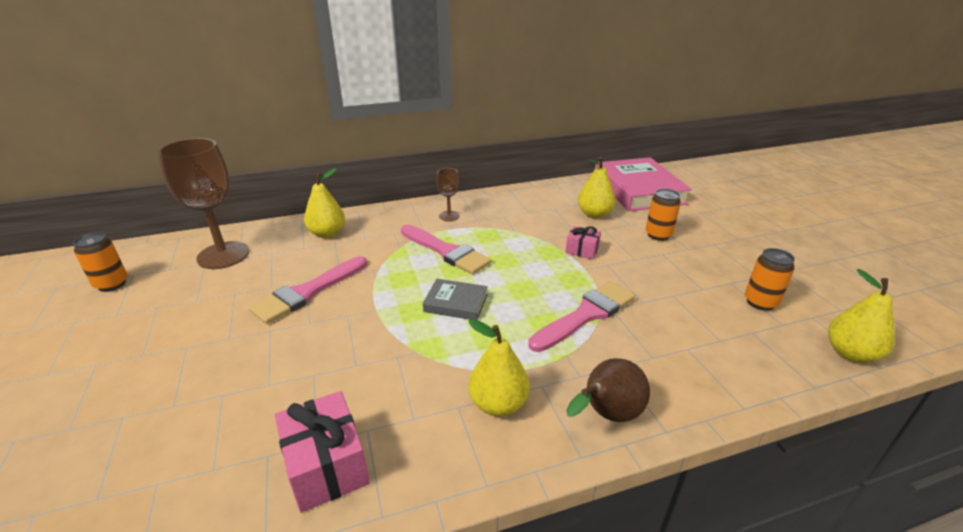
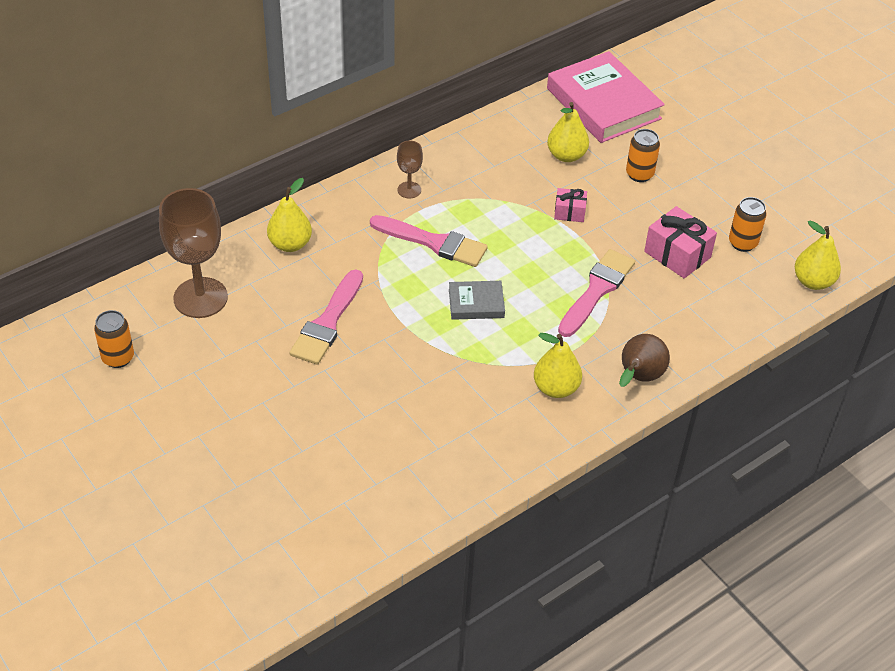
camera: 20 degrees left, 15 degrees up
(326, 465) = (455, 461): pink gift -> pink gift (677, 254)

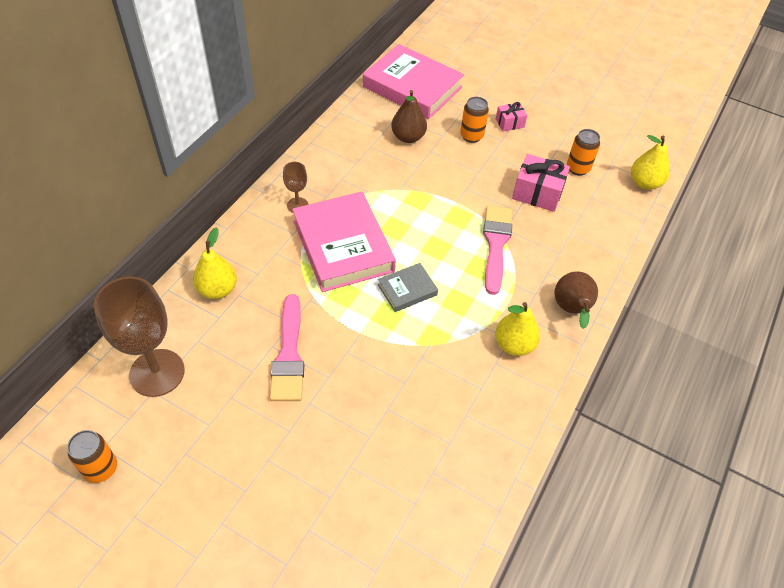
camera: 25 degrees left, 5 degrees up
(434, 242) = (343, 246): pink brush -> pink book
(566, 155) = (408, 137): yellow pear -> brown pear
(569, 212) = (437, 184): pink gift -> pink gift (509, 123)

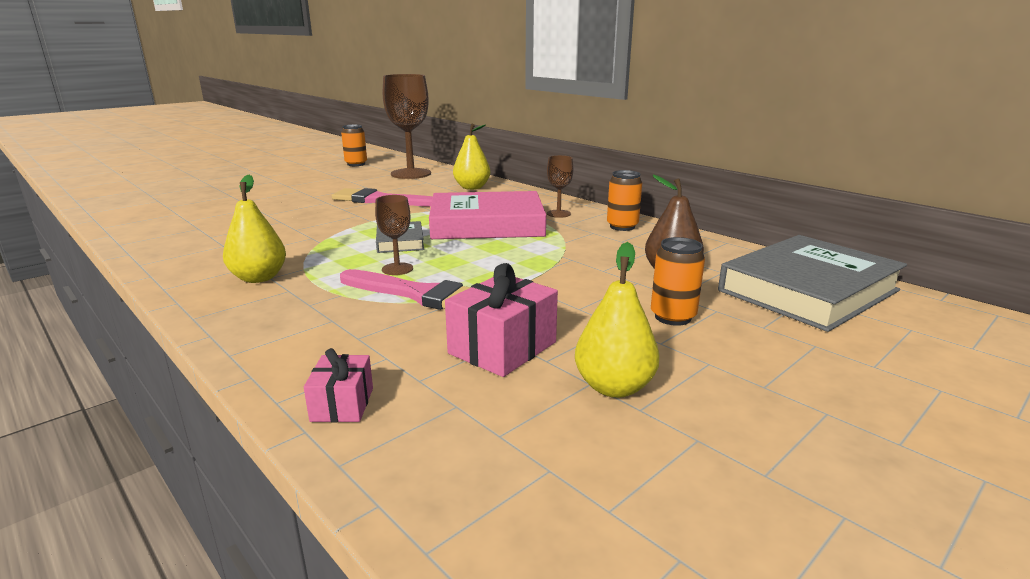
camera: 110 degrees right, 30 degrees down
(412, 87) = (808, 290): pink book -> grey book
(462, 270) = (397, 269): none -> brown goblet
(509, 123) = (714, 360): pink gift -> pink gift (342, 404)
(571, 310) = (250, 323): brown pear -> none
(578, 168) = (551, 412): orange can -> orange can (622, 226)
(644, 183) = (452, 512): yellow pear -> yellow pear (614, 387)

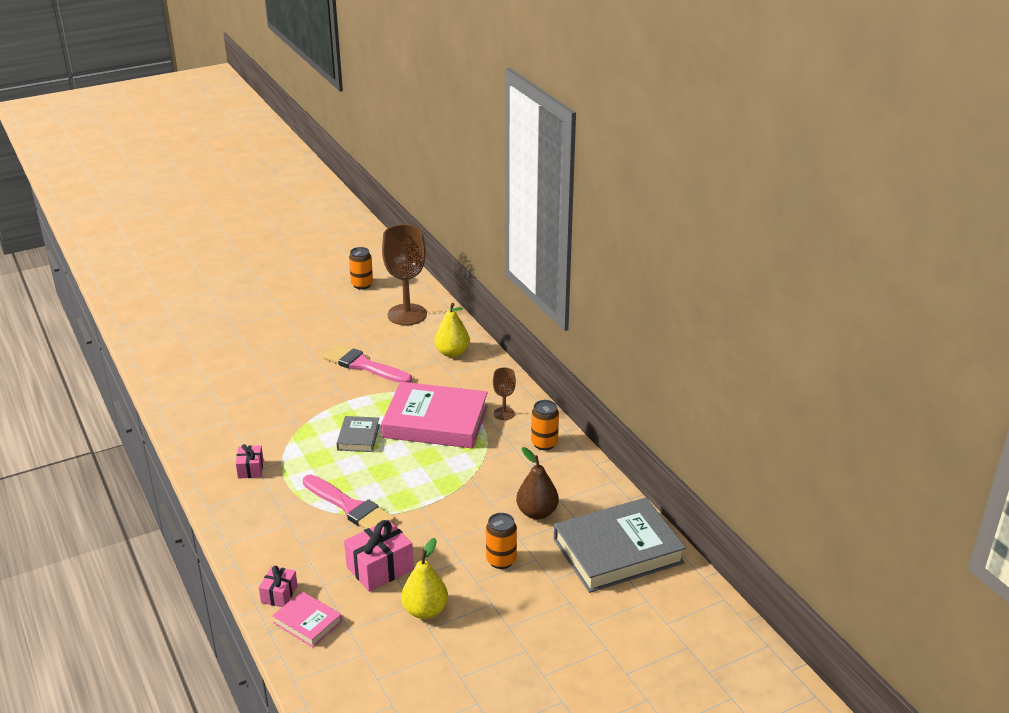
camera: 15 degrees right, 10 degrees up
(259, 278) = (250, 469): yellow pear -> pink gift
(397, 269) = (345, 474): brown goblet -> none
(413, 437) = (307, 622): none -> pink book

